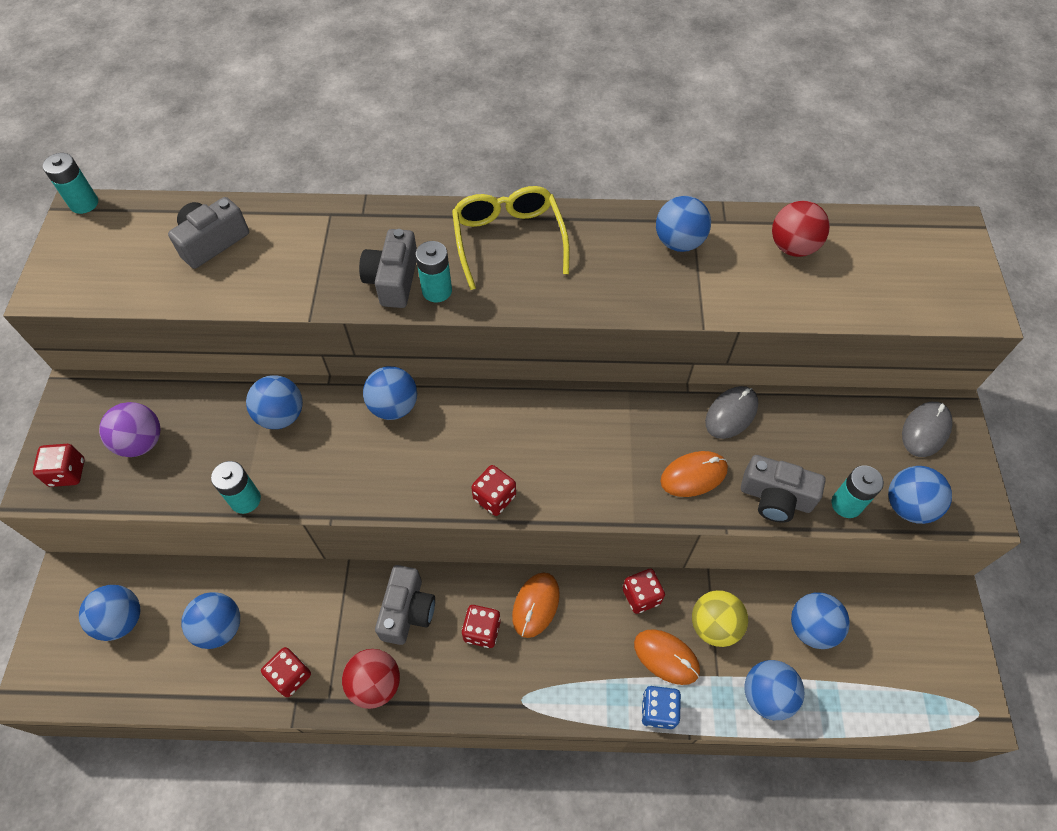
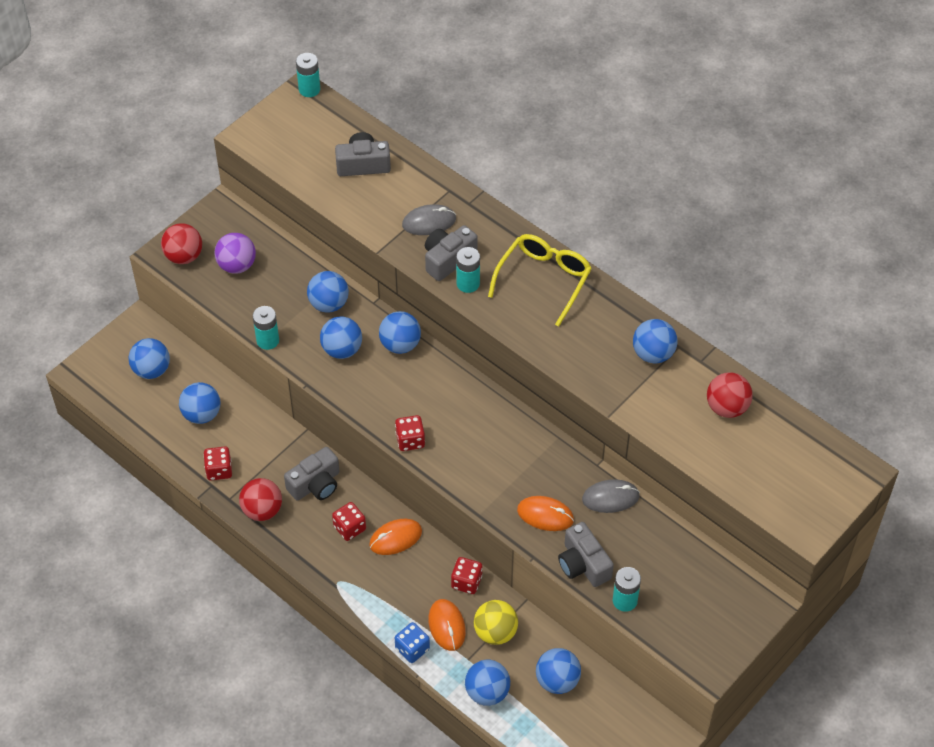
camera: 40 degrees right, 5 degrees down
(67, 473) = (184, 256): red dice -> red ball
(908, 506) = (664, 630): blue ball -> blue ball (342, 350)
(925, 430) = (732, 600): grey mouse -> grey mouse (429, 222)

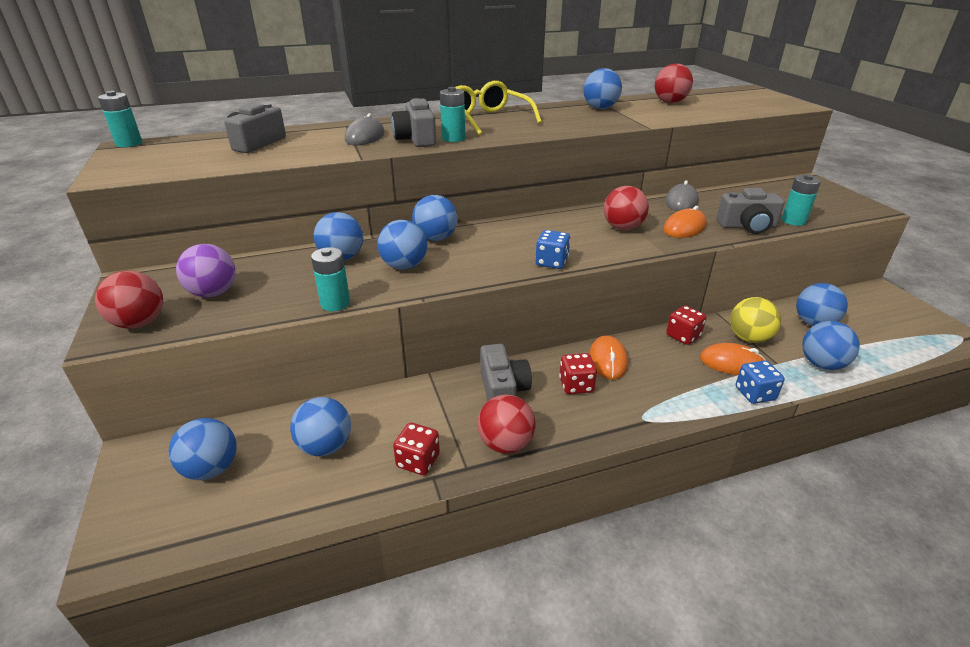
camera: 60 degrees left, 20 degrees down
(410, 440) = (551, 262): red dice -> blue dice
(512, 468) = (622, 228): none -> red ball

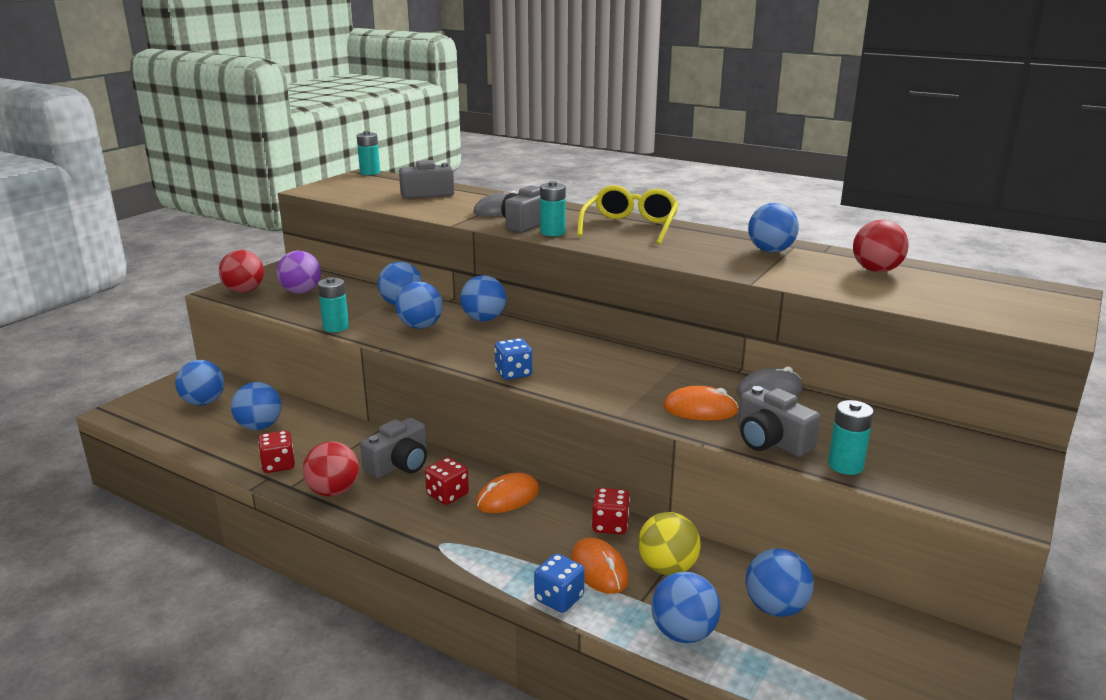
camera: 50 degrees right, 10 degrees down
(622, 228) = (642, 381): red ball -> none

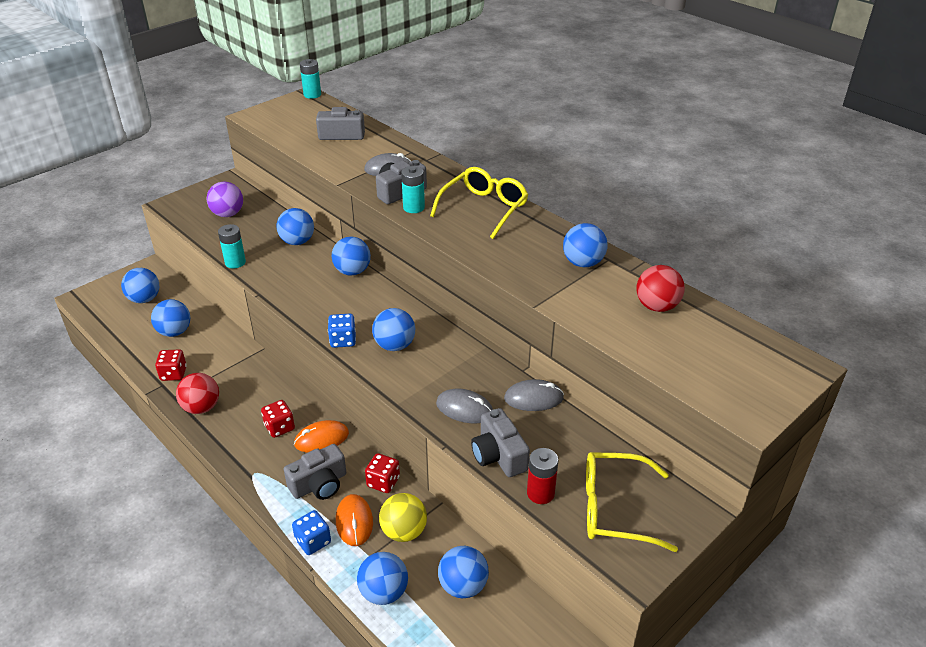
camera: 15 degrees right, 15 degrees up
(244, 291) = (186, 206): red ball -> none
(399, 465) = (258, 390): grey camera -> grey camera (319, 484)
(420, 326) = (299, 272): blue ball -> blue ball (395, 345)
(700, 409) = (464, 409): orange mouse -> grey mouse
(845, 465) = (540, 493): turquoise battery -> red battery
(936, 465) = (614, 509): none -> yellow glasses

